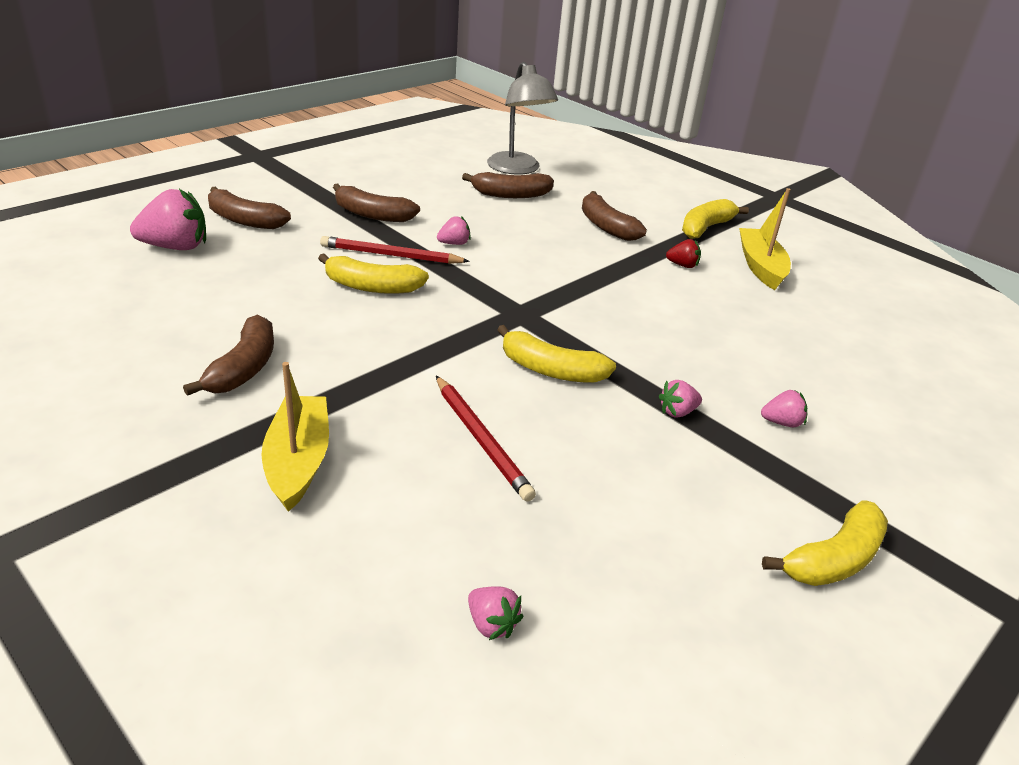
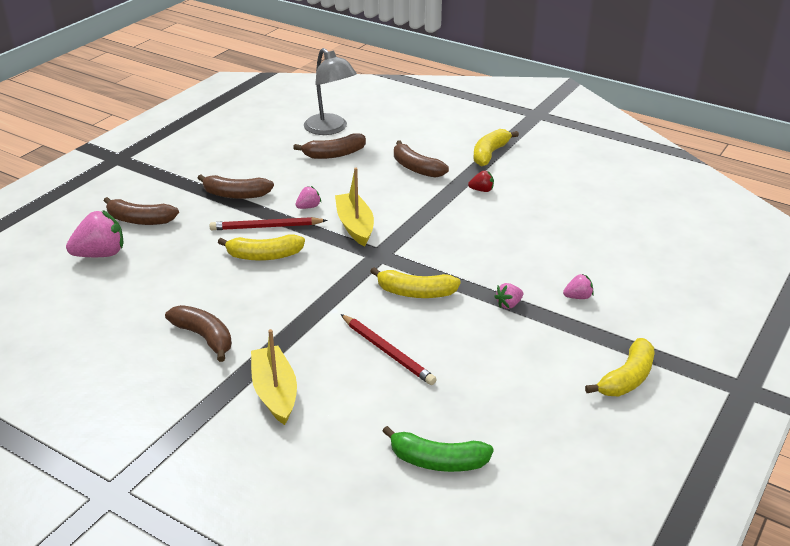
camera: 10 degrees left, 0 degrees up
(243, 368) = (204, 337): brown banana -> brown banana turned 45 degrees counterclockwise
(491, 624) = (437, 461): pink strawberry -> green banana
(760, 266) = (537, 179): yellow boat -> yellow boat (355, 226)

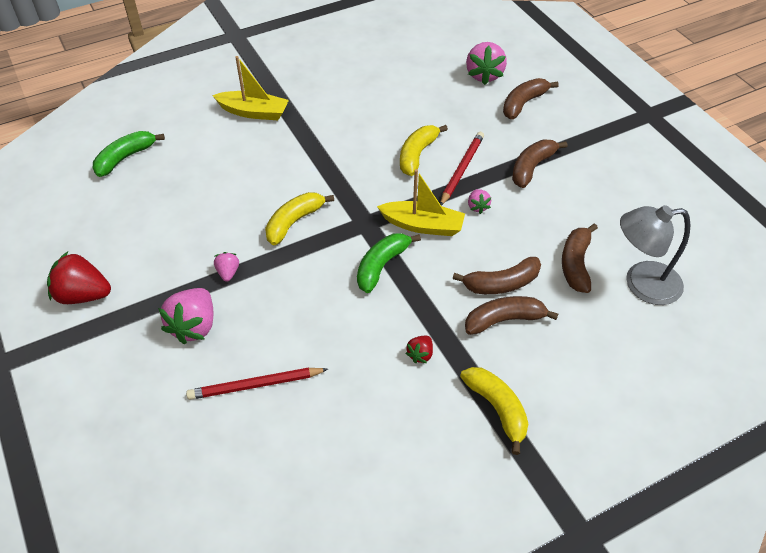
camera: 120 degrees right, 15 degrees up
(204, 337) = (338, 98): brown banana -> brown banana (501, 284)
(387, 351) = (242, 177): red pencil -> red pencil (255, 385)
(418, 231) = (382, 266): none -> green banana
(578, 297) = (194, 326): pink strawberry -> pink strawberry, size x1.97
(626, 378) = (83, 295): yellow banana -> red strawberry

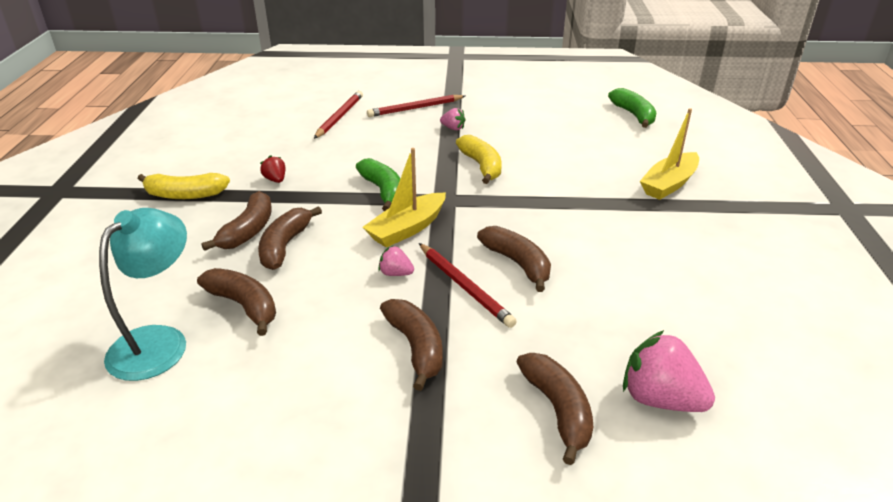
camera: 120 degrees right, 15 degrees down
(83, 295) = (486, 82): red strawberry -> none
(194, 326) = (415, 108): pink strawberry -> red pencil
(417, 155) = (518, 264): yellow banana -> brown banana
(641, 284) = (159, 341): grey lamp -> turquoise lamp

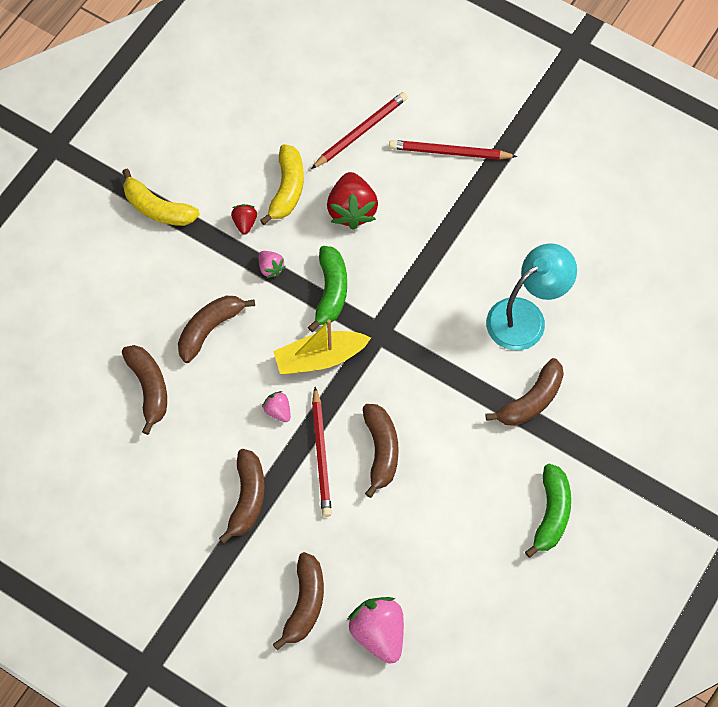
camera: 30 degrees right, 30 degrees up
(159, 341) = (77, 396): turquoise lamp -> turquoise lamp (526, 317)
(248, 231) = (189, 292): brown banana -> brown banana (531, 401)
(364, 149) = (352, 210): none -> red strawberry
(453, 128) = (463, 213): pink strawberry -> pink strawberry (270, 268)
(481, 166) = (446, 297): yellow banana -> yellow banana (287, 189)
(634, 115) = (677, 284): green banana -> green banana (551, 514)
(669, 184) = (602, 418): yellow boat -> none

